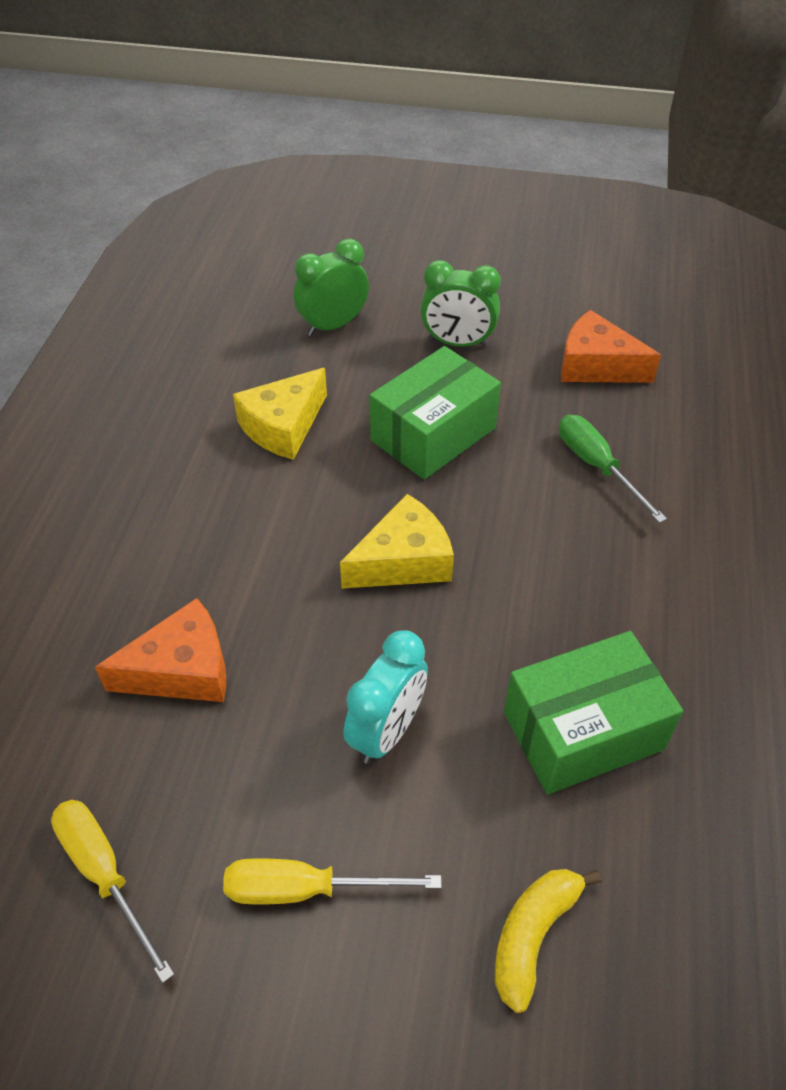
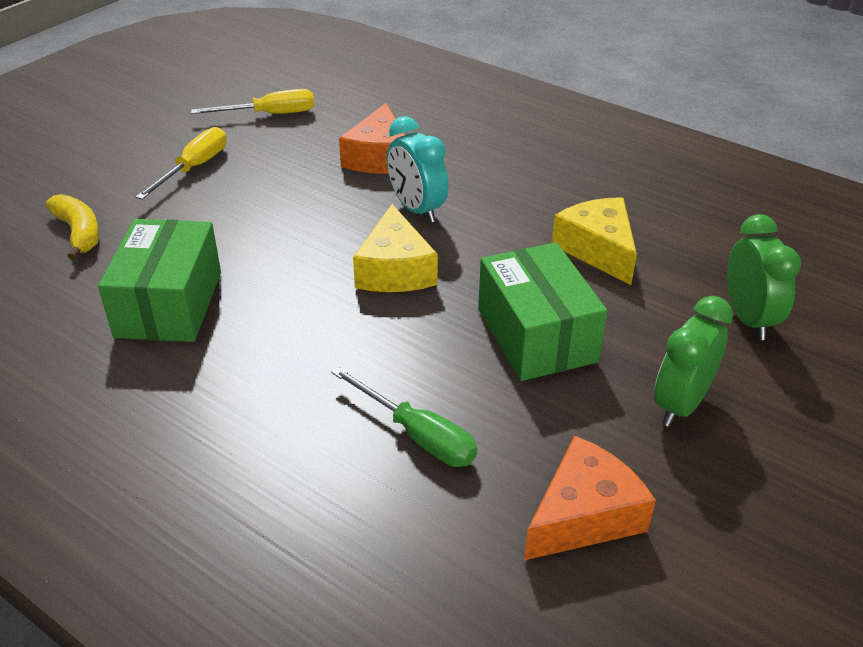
camera: 115 degrees right, 10 degrees down
(387, 731) = (258, 220): turquoise clock -> turquoise clock (417, 209)
(597, 466) = (417, 435): green screwdriver -> green screwdriver turned 45 degrees clockwise

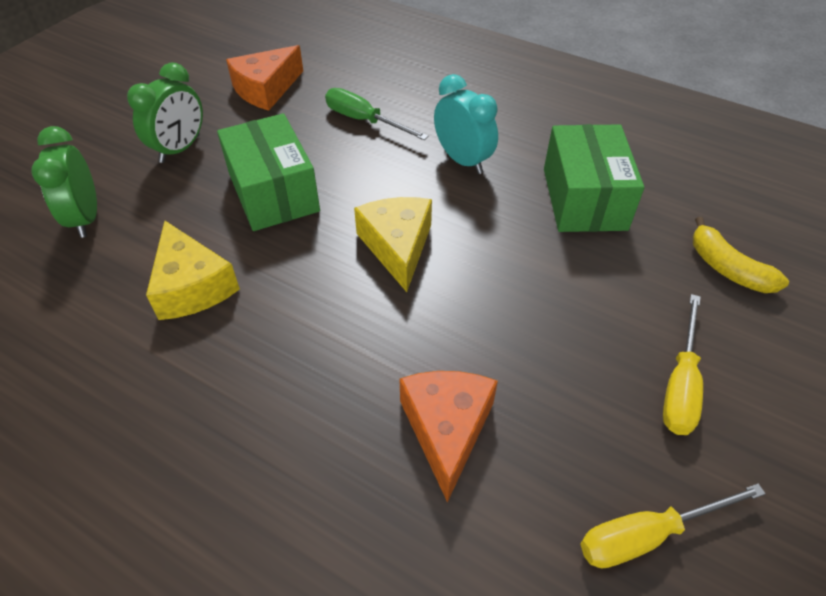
camera: 175 degrees right, 10 degrees up
(417, 209) = (384, 330): turquoise clock -> turquoise clock (463, 160)

